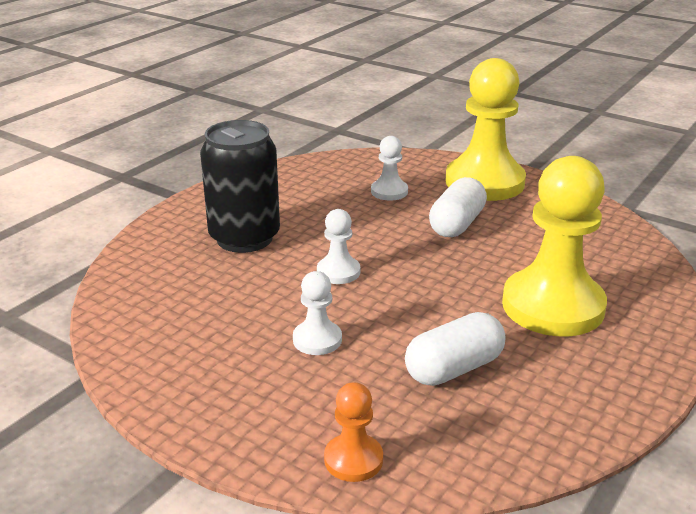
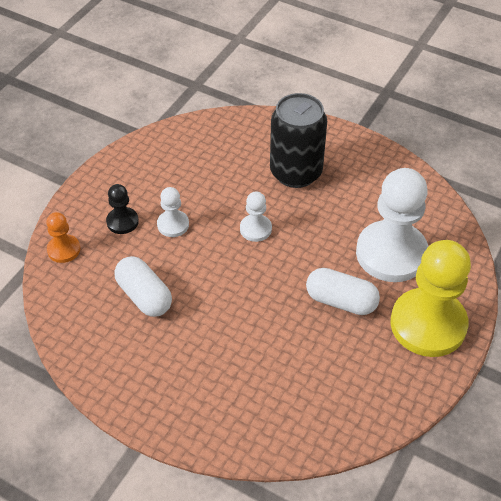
camera: 85 degrees right, 20 degrees up
(300, 390) = (122, 221): none -> black pawn
(389, 191) = (391, 253): white pawn -> white pawn, size x2.17
(552, 306) = (222, 359): yellow pawn -> none

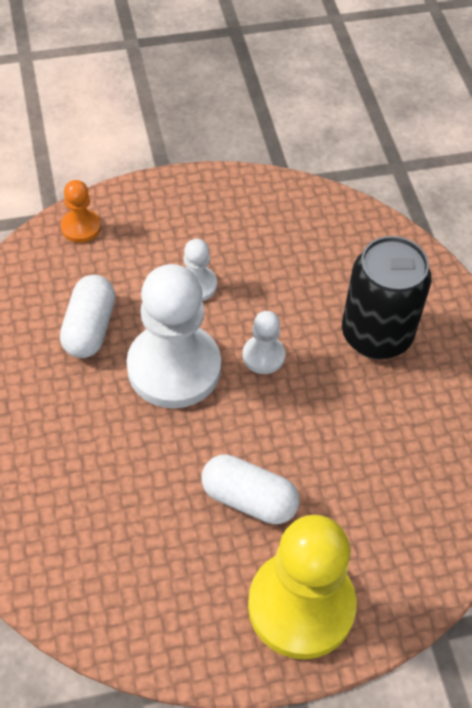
camera: 45 degrees right, 5 degrees up
(122, 221) = (158, 244): black pawn -> none
(341, 301) = (249, 499): white capsule -> white capsule turned 45 degrees counterclockwise
(391, 253) = (361, 502): white pawn -> white pawn (174, 368)

